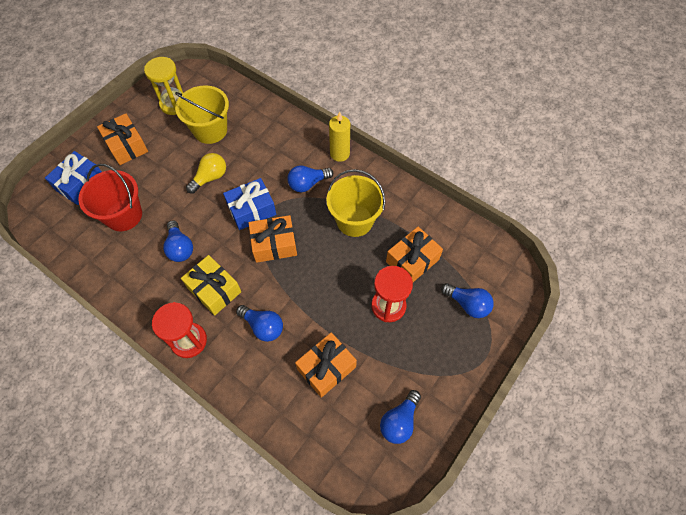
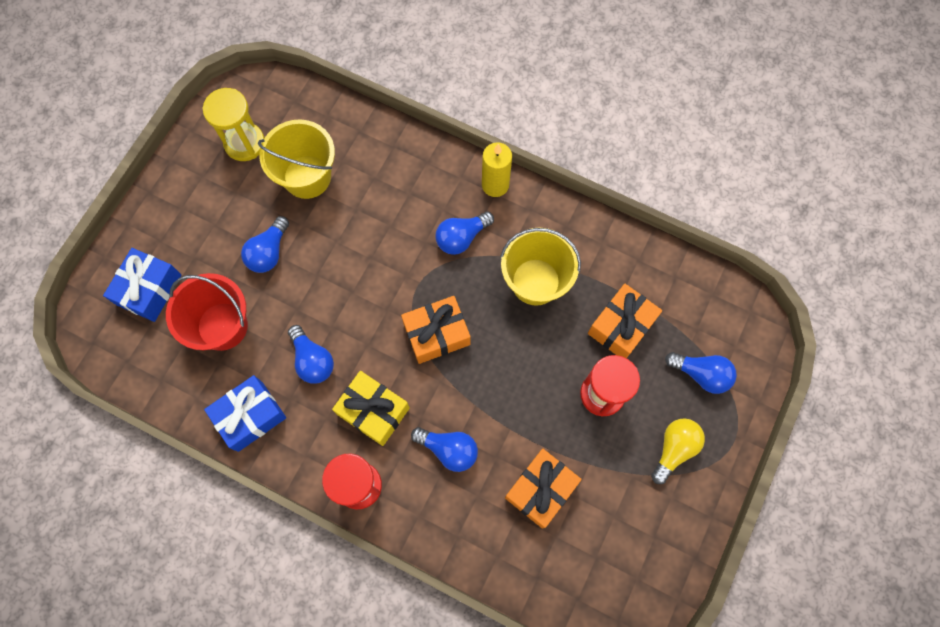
camera: 10 degrees left, 10 degrees up
(127, 146) = (196, 220): orange gift -> none
(210, 178) = (326, 251): yellow light bulb -> yellow light bulb (674, 449)
(251, 210) = (395, 289): blue gift -> blue gift (250, 416)
(399, 421) = (643, 540): blue light bulb -> blue light bulb (269, 252)

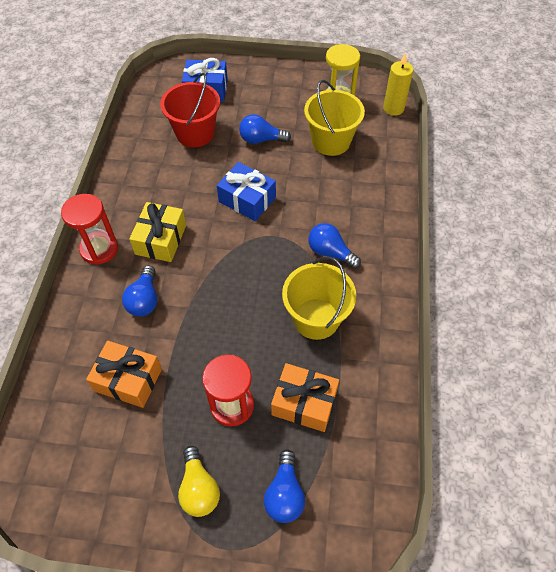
camera: 70 degrees right, 15 degrees down
(250, 416) = (134, 169): blue gift -> blue gift (247, 199)
(312, 360) = (188, 190): blue light bulb -> none
(437, 334) = (239, 261): orange gift -> none
(495, 185) = (390, 261): yellow candle -> yellow candle (393, 108)
(674, 449) = (199, 488): yellow light bulb -> yellow light bulb turned 60 degrees clockwise

